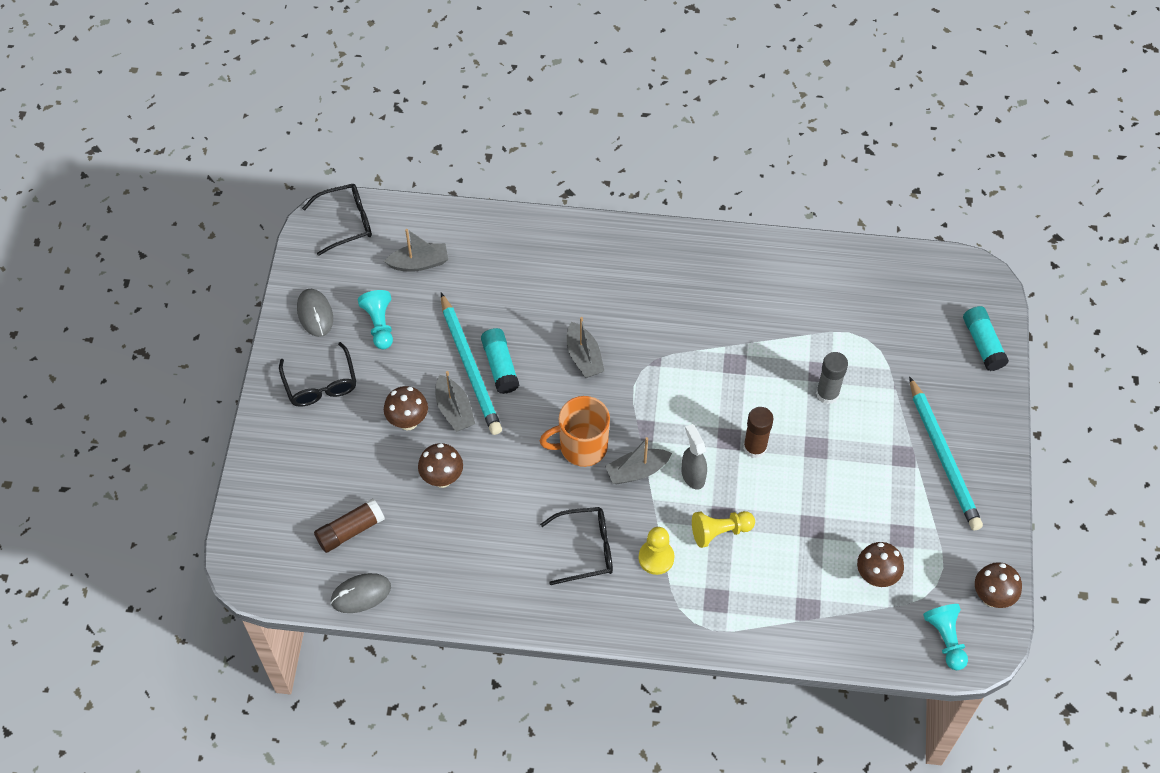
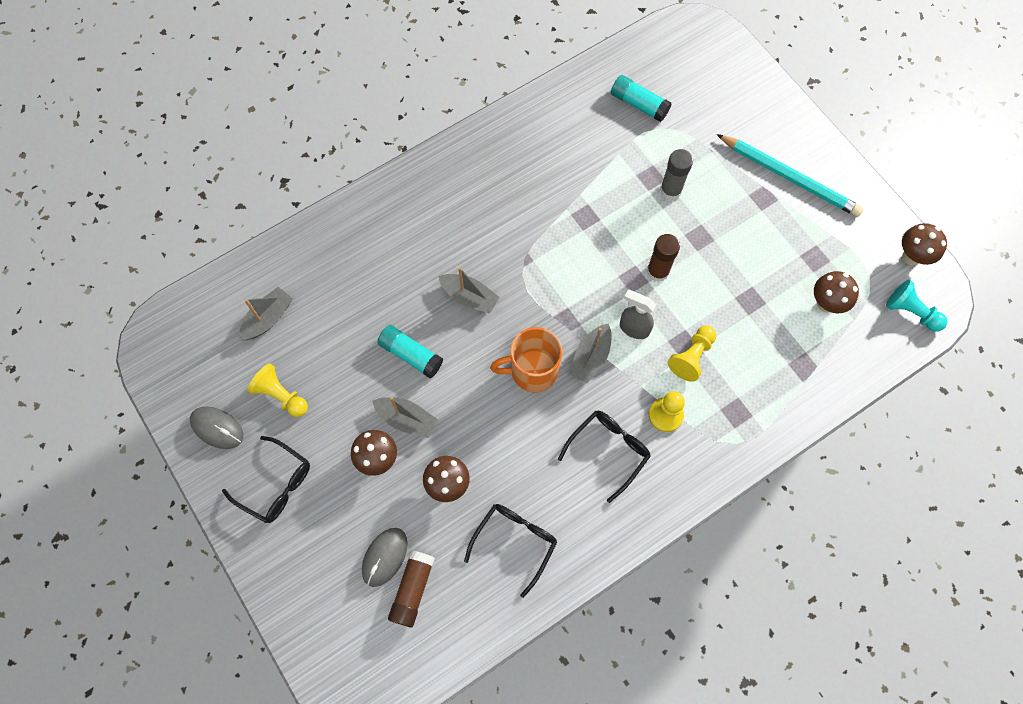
camera: 40 degrees left, 10 degrees up
(346, 222) = (174, 329): black glasses -> black glasses (515, 542)
(361, 594) = (469, 636): grey mouse -> grey mouse (385, 557)
(379, 325) = (281, 395): turquoise pawn -> yellow pawn
(470, 367) = (387, 373): turquoise pencil -> none
(582, 447) = (532, 371): orange mug -> orange mug turned 45 degrees clockwise
(983, 344) = (740, 73): turquoise glue stick -> turquoise glue stick (639, 104)

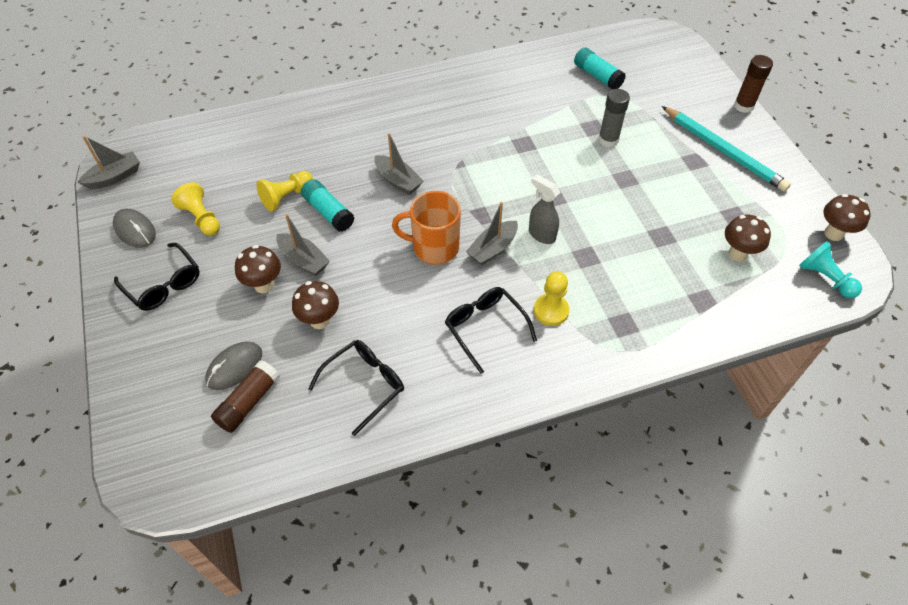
camera: 15 degrees right, 15 degrees down
(268, 318) = (217, 161): grey boat -> grey boat (115, 177)
(609, 451) = (485, 328): black glasses -> black glasses turned 90 degrees counterclockwise
(657, 271) = (578, 196): brown glue stick -> brown glue stick (743, 106)
(691, 357) = (591, 269): yellow pawn -> yellow pawn (286, 197)

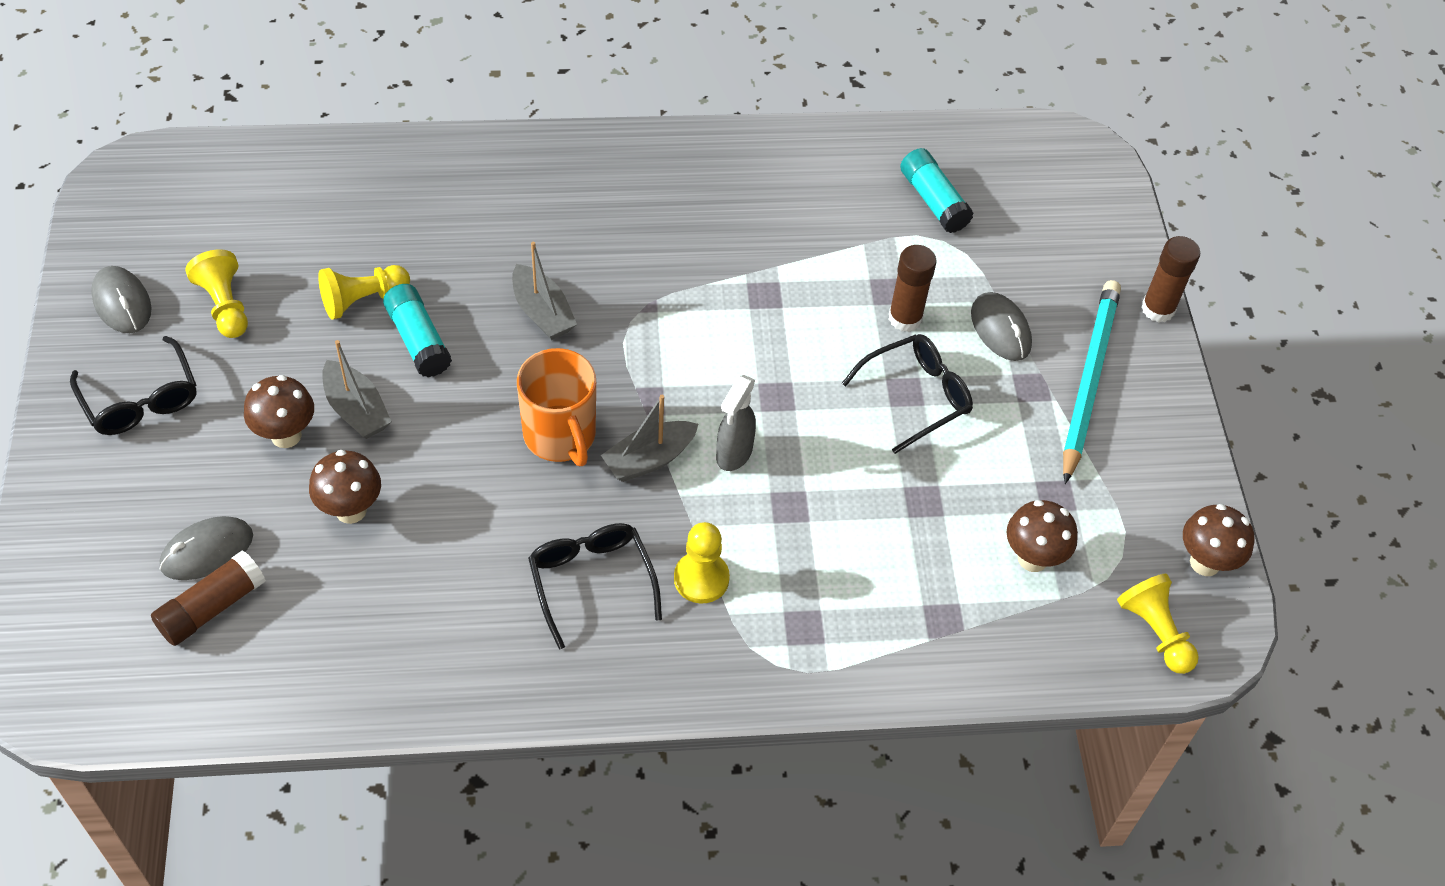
camera: 10 degrees right, 0 degrees up
(115, 177) = (115, 208): grey boat -> none
(364, 385) = (384, 624): black glasses -> black glasses (916, 396)
(434, 247) = (560, 436): orange mug -> orange mug turned 135 degrees counterclockwise
(541, 234) = (734, 454): grey spray bottle -> grey spray bottle turned 120 degrees counterclockwise
(608, 140) = (905, 318): grey glue stick -> brown glue stick
(663, 134) = (1000, 329): none -> grey mouse
(723, 151) = (1088, 380): turquoise pencil -> turquoise pencil turned 135 degrees counterclockwise
(825, 278) = (1155, 632): turquoise pawn -> yellow pawn

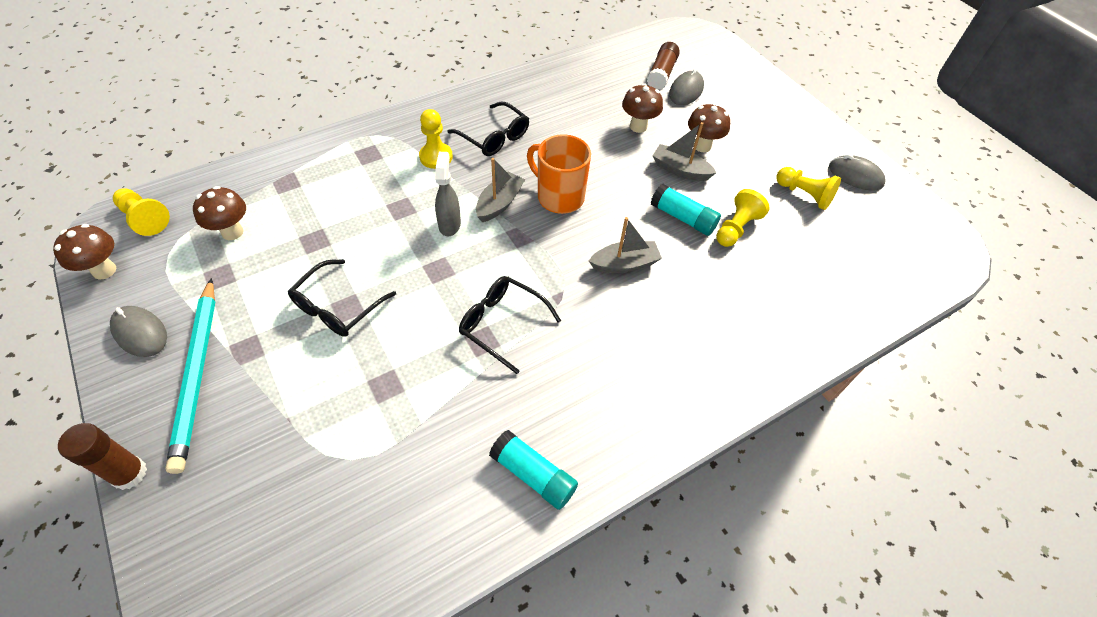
camera: 155 degrees right, 0 degrees up
(141, 400) = (787, 136): black glasses -> black glasses (502, 324)
(542, 312) = (625, 264): grey boat -> grey boat turned 135 degrees clockwise
(905, 318) = (364, 366): brown glue stick -> none
(933, 201) = (371, 502): turquoise glue stick -> turquoise glue stick (533, 475)
(1000, 329) = (280, 390): grey mouse -> grey mouse (140, 333)

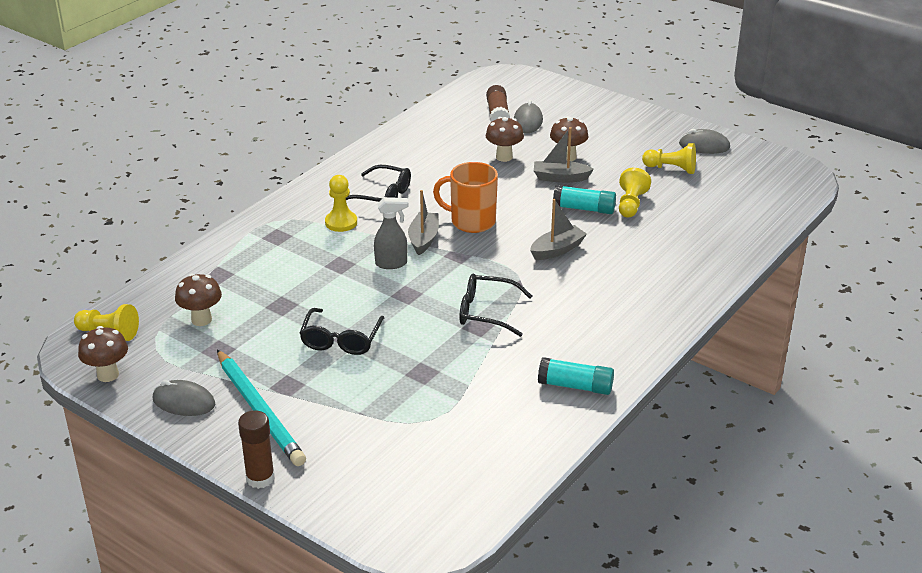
camera: 20 degrees left, 20 degrees down
(449, 224) = (391, 264): grey spray bottle -> grey spray bottle turned 105 degrees clockwise

